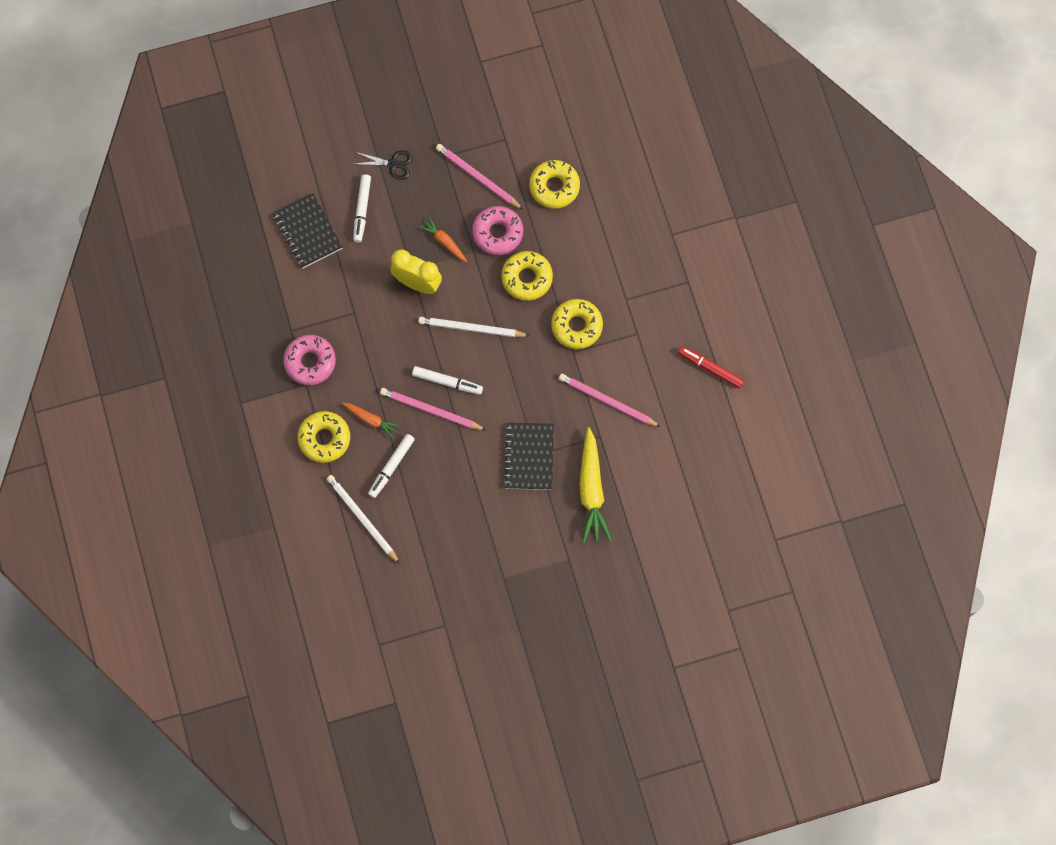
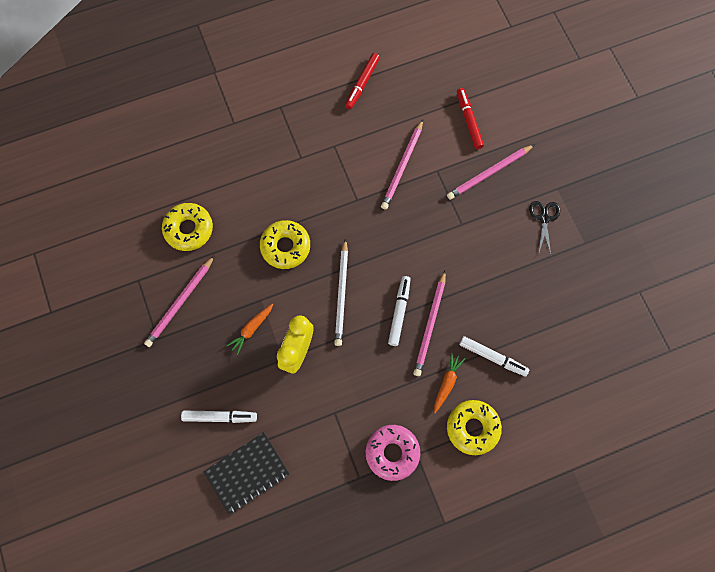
camera: 95 degrees left, 0 degrees up
(362, 518) = (549, 380): white pencil -> none
(393, 164) = (167, 389): black scissors -> black scissors (544, 218)
(497, 233) = (239, 278): pink donut -> none
(529, 457) = (465, 230): black notebook -> none
(576, 326) = (331, 198): yellow donut -> none
(591, 490) = (489, 173): yellow carrot -> pink pencil
(656, 477) = (469, 121): none -> red marker

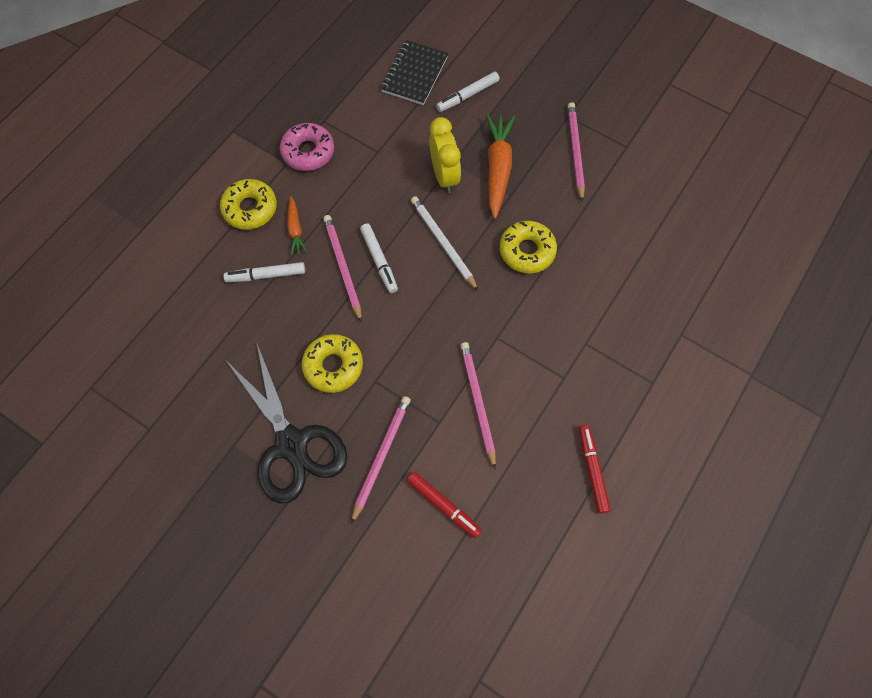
camera: 145 degrees right, 5 degrees down
(189, 229) = (625, 211): yellow donut -> yellow donut (333, 366)
(251, 329) = (498, 168): orange carrot -> orange carrot, size x1.88
(544, 218) = (292, 444): black scissors -> black scissors, size x2.30

